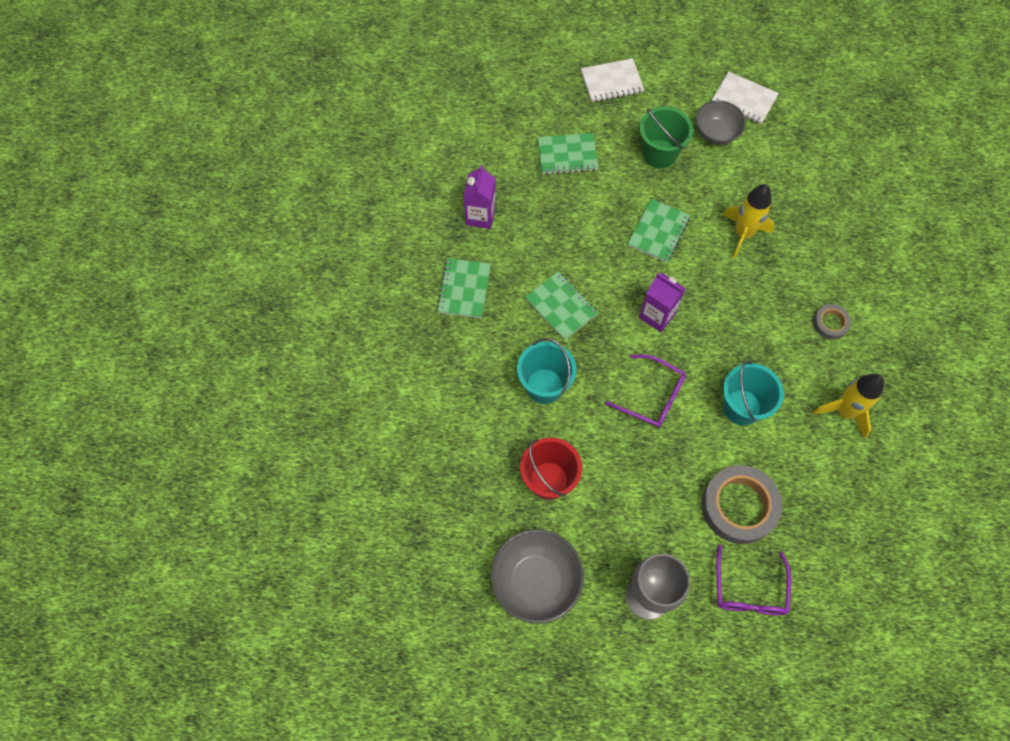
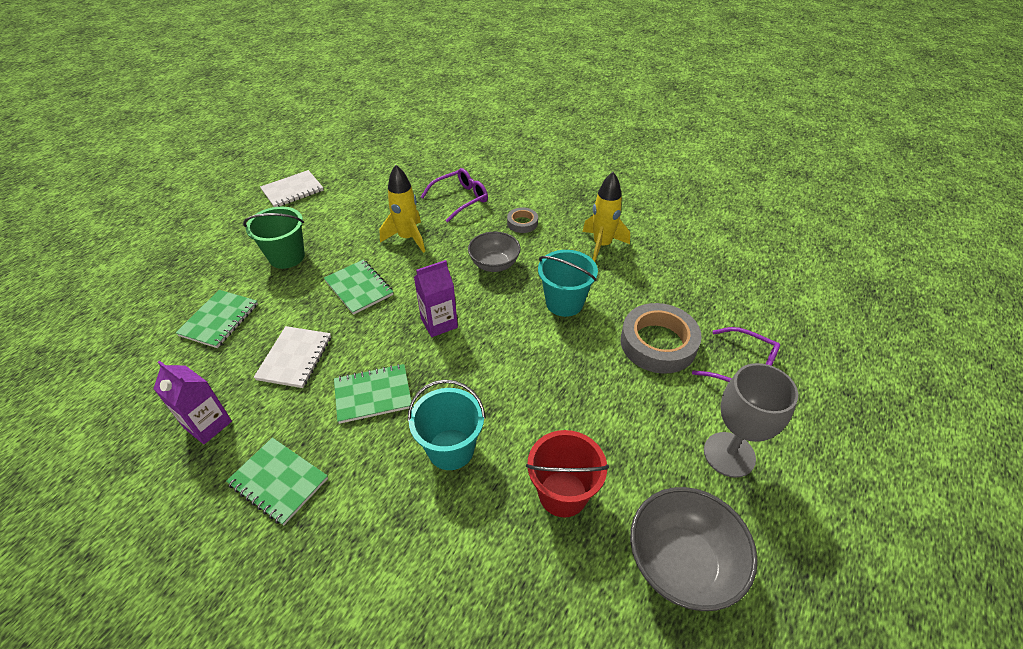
camera: 65 degrees left, 20 degrees down
(612, 82) = (184, 258): white notebook -> white notebook (295, 358)
(652, 396) = (518, 360): purple glasses -> purple glasses (460, 199)
(716, 133) = (304, 217): grey bowl -> grey bowl (494, 264)

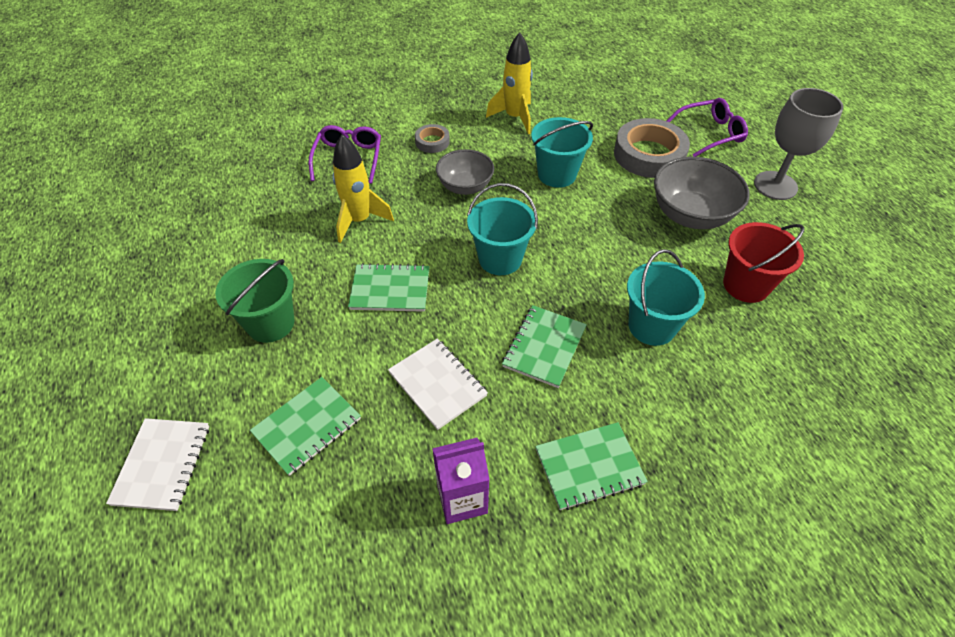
camera: 50 degrees left, 5 degrees up
(219, 320) = (307, 426): green notebook -> green notebook turned 75 degrees clockwise
(292, 190) = (157, 267): white notebook -> white notebook (162, 465)
(439, 323) = (500, 259): purple carton -> turquoise bucket
(681, 563) = (843, 260): grey bowl -> grey bowl (690, 215)

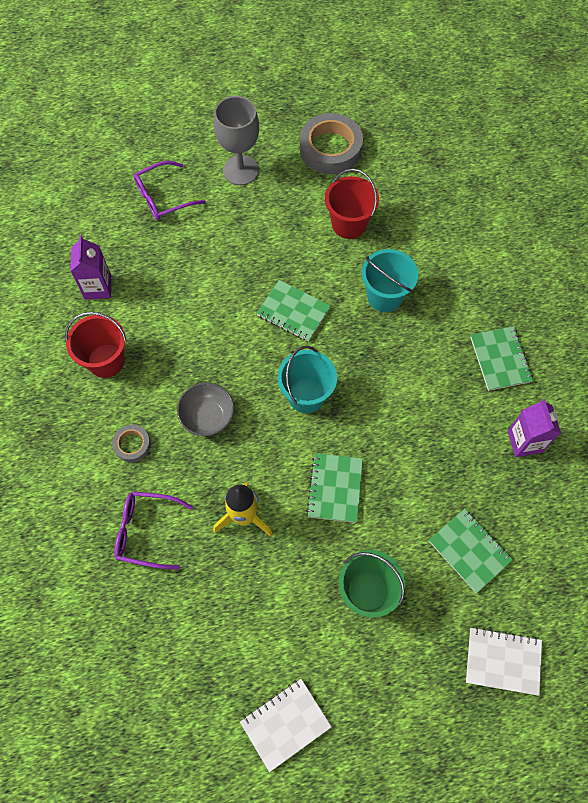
camera: 85 degrees left, 15 degrees up
(437, 384) = (433, 453): white notebook -> white notebook (285, 724)
(515, 118) = (106, 361): yellow rocket -> red bucket
(544, 347) = (401, 373): green notebook -> green notebook (293, 312)
(557, 174) = (202, 334): turquoise bucket -> none
(590, 105) = (98, 287): none -> purple carton
(649, 154) = (185, 253): grey tape -> grey tape (330, 149)
(690, 215) = (269, 241): grey bowl -> none
(710, 133) = (163, 197): purple glasses -> purple glasses turned 105 degrees counterclockwise

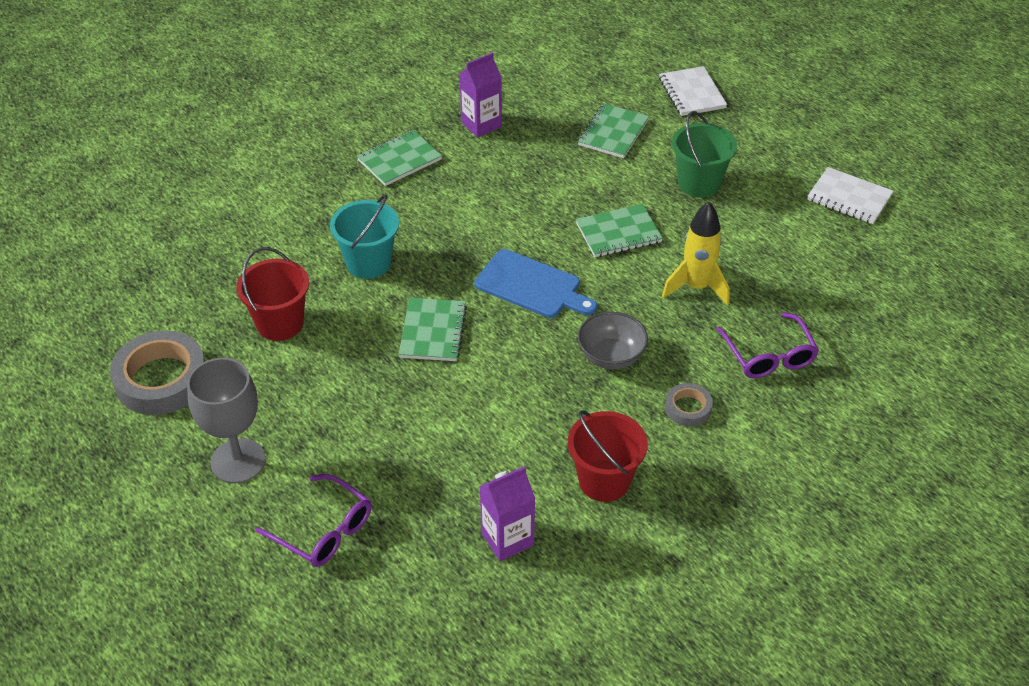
camera: 115 degrees left, 20 degrees down
(306, 395) = (532, 286): turquoise bucket -> blue cutting board

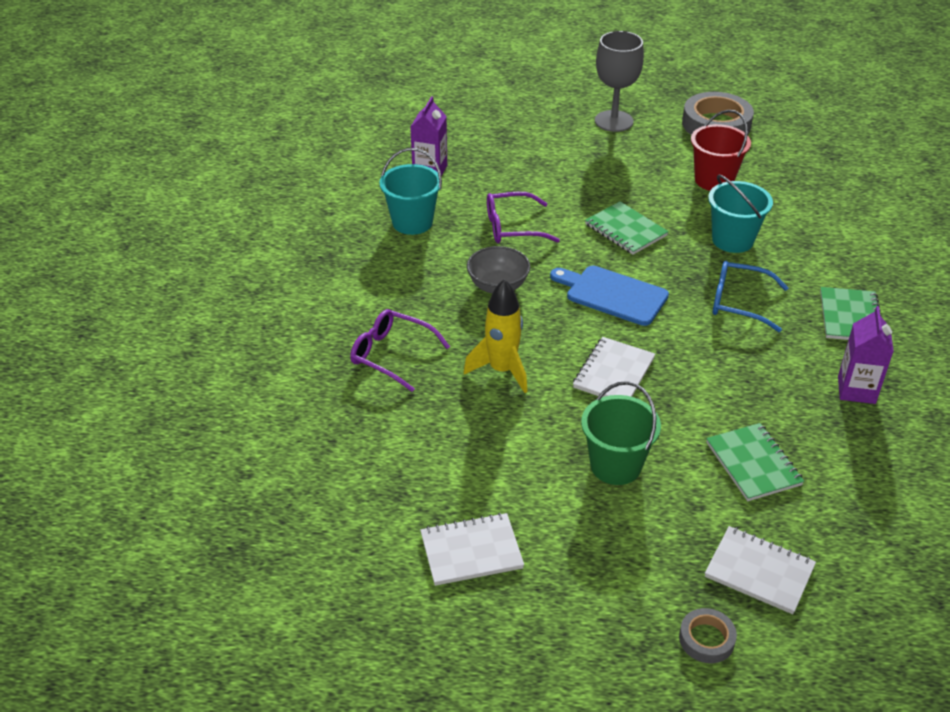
camera: 135 degrees right, 5 degrees down
(324, 530) = (525, 124): purple glasses -> purple glasses (512, 227)
(453, 218) = (738, 302): none -> blue glasses
(532, 286) = (612, 294): blue cutting board -> blue cutting board turned 45 degrees clockwise
(604, 480) = (412, 222): red bucket -> turquoise bucket
(618, 233) = (613, 373): green notebook -> white notebook
(688, 408) = (409, 287): grey tape -> grey tape (706, 639)

